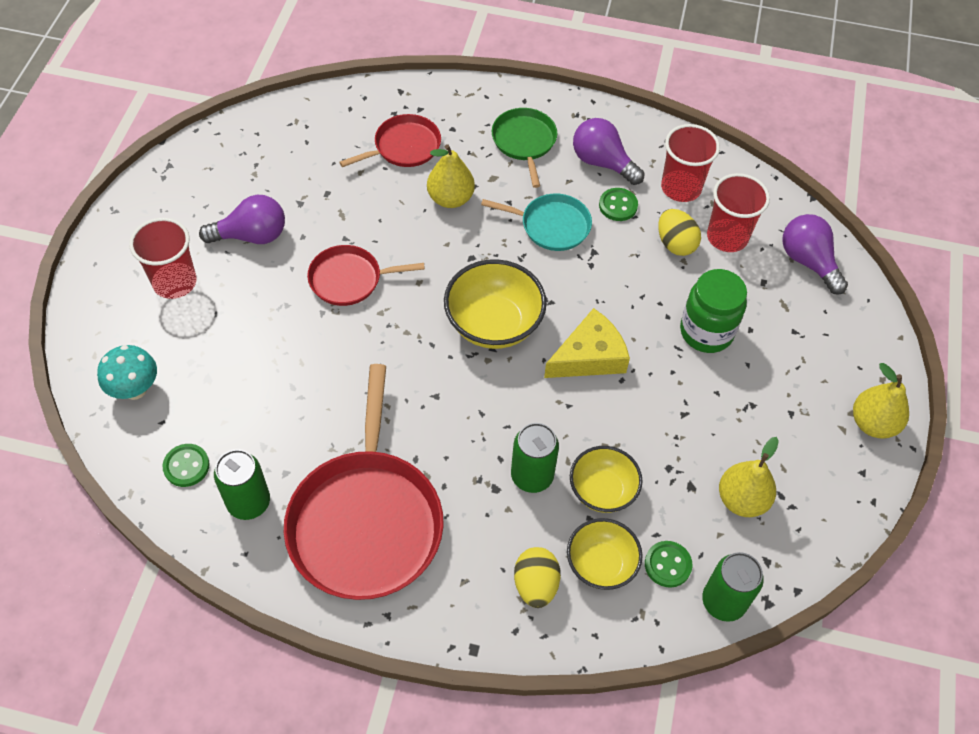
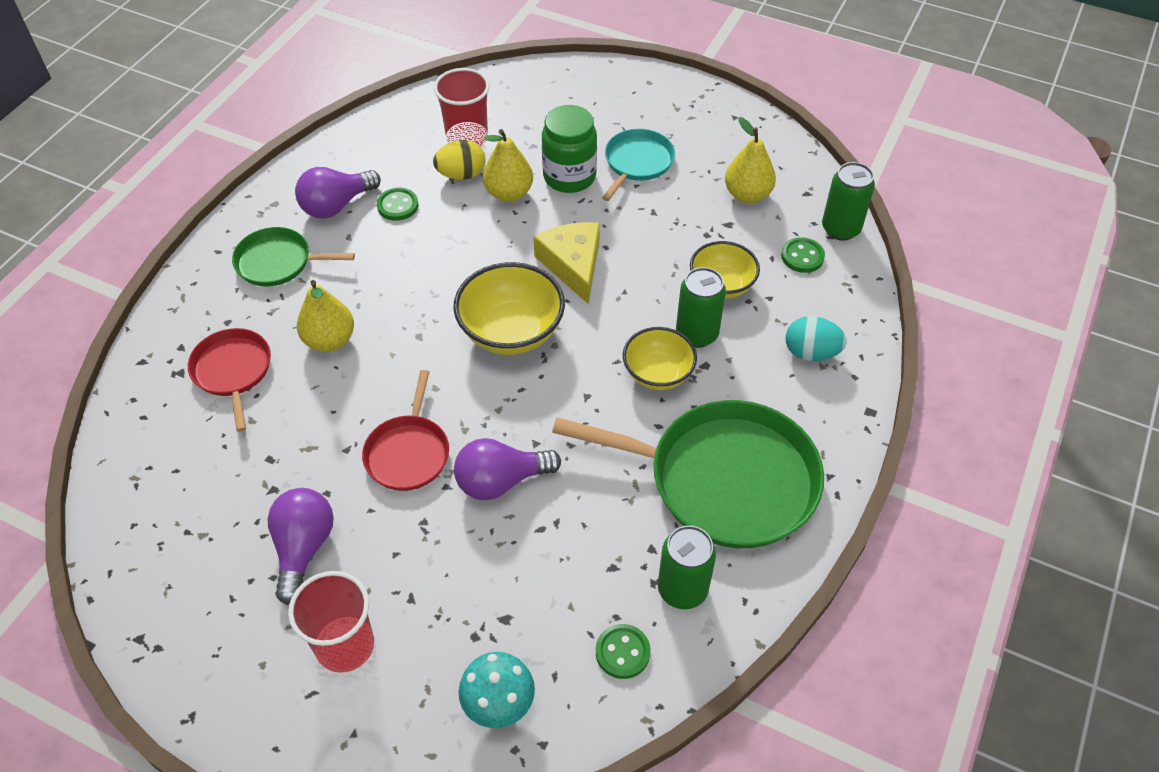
camera: 75 degrees left, 5 degrees down
(366, 521) = (723, 479): red pan -> green pan
(535, 585) = (811, 353): yellow egg -> turquoise egg
(551, 225) = (402, 262): turquoise pan -> turquoise pan (637, 163)
(601, 564) = (796, 301): yellow bowl -> yellow bowl (658, 373)
(681, 188) = (394, 155): red cup -> none
(808, 261) = (514, 93): purple light bulb -> purple light bulb (501, 481)
(873, 423) = (690, 99): yellow pear -> yellow pear (509, 193)

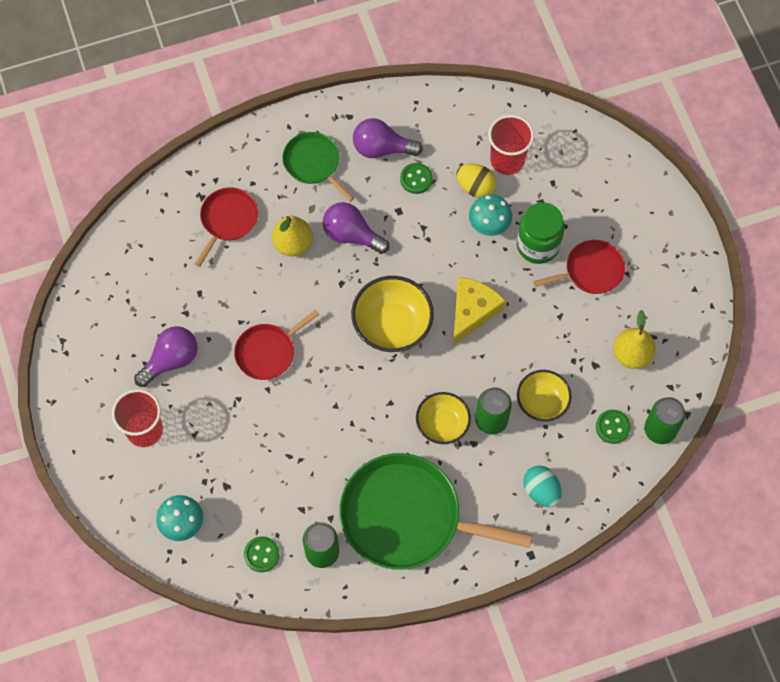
camera: 45 degrees right, 15 degrees up
(501, 481) = (296, 411): purple light bulb -> purple light bulb (351, 235)
(509, 193) = (489, 226): yellow pear -> turquoise mushroom
(637, 163) = (590, 271): turquoise pan -> red pan
(723, 479) = (407, 517): green pan -> green pan turned 135 degrees clockwise

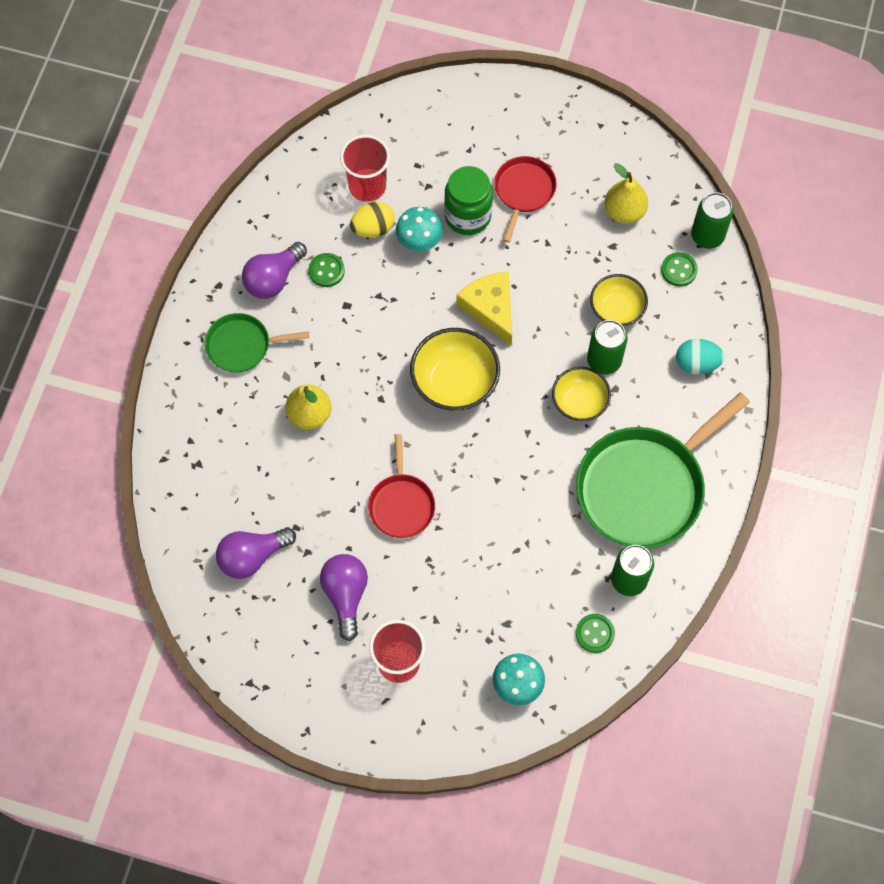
camera: 55 degrees left, 0 degrees up
(227, 220) = (241, 456): red pan -> none
(351, 235) = (339, 359): purple light bulb -> purple light bulb (252, 557)

